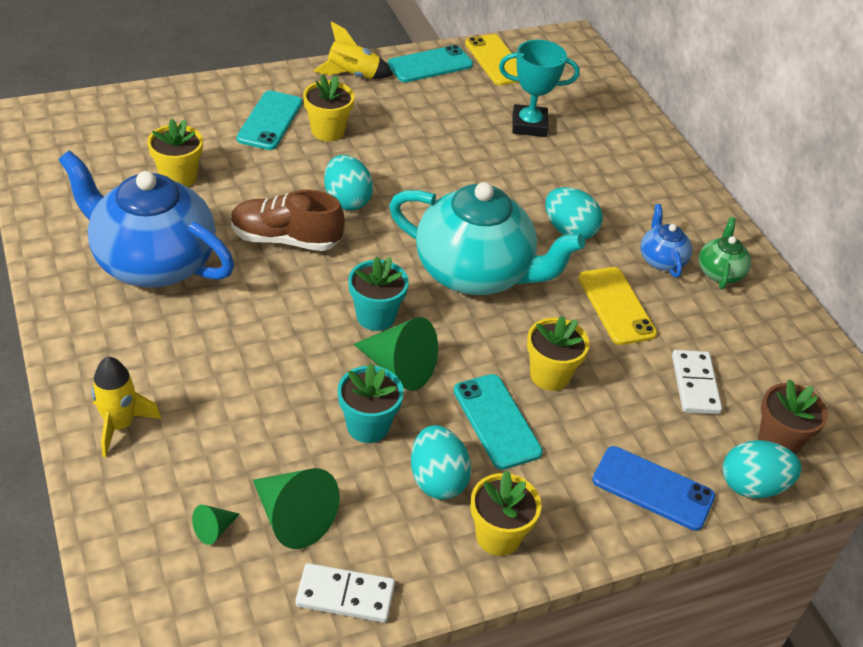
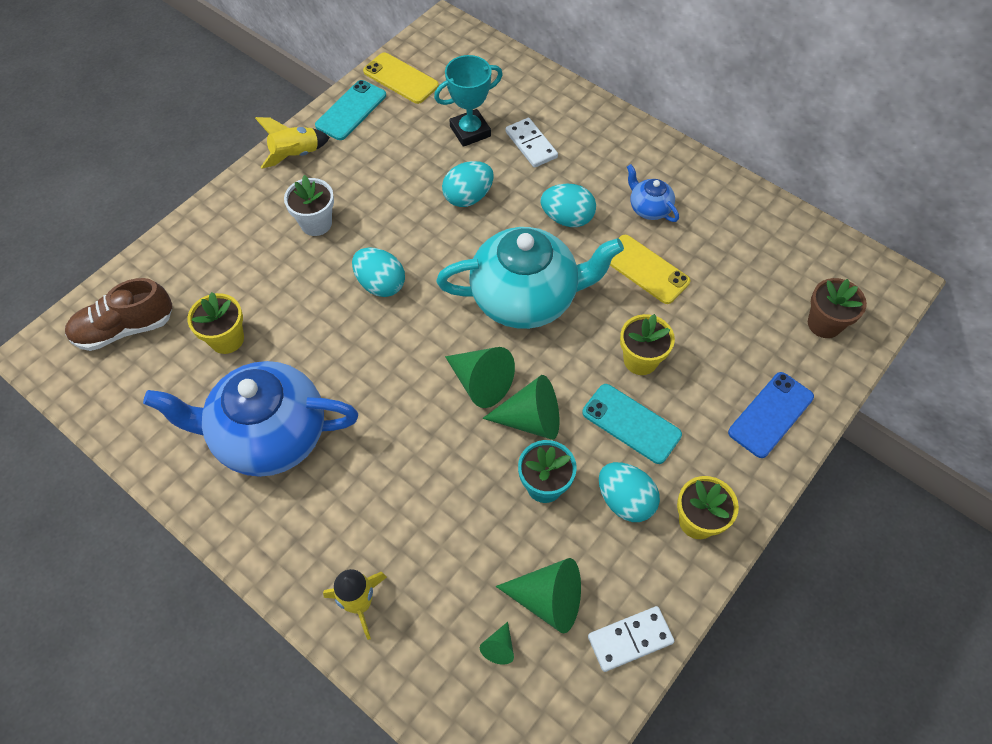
camera: 25 degrees left, 15 degrees up
(270, 121) = (261, 239): turquoise phone -> none
(285, 239) = (360, 350): brown shoe -> brown shoe (125, 328)
(328, 131) = (316, 223): yellow flower pot -> white flower pot
(375, 316) = (481, 382): turquoise flower pot -> green cone
(653, 488) = (770, 414): blue phone -> blue phone turned 45 degrees counterclockwise
(695, 384) = (742, 308): white domino -> white domino (531, 144)
(720, 272) = (695, 196): green teapot -> none
(752, 486) = (831, 372): turquoise egg -> turquoise egg (468, 197)

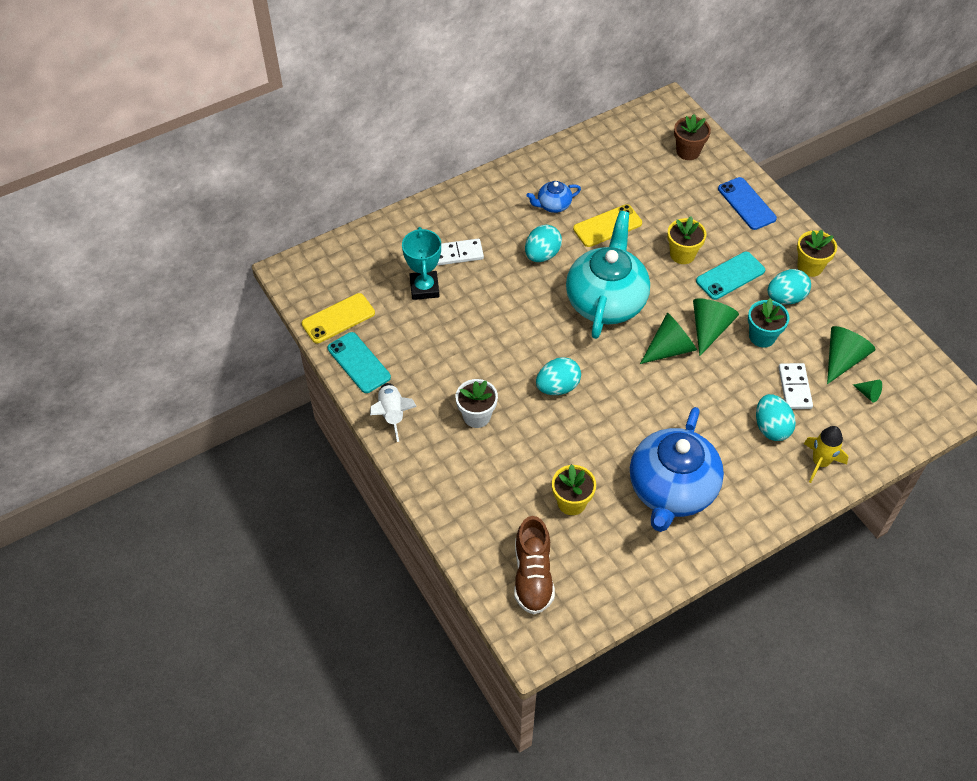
camera: 70 degrees left, 5 degrees down
(296, 155) = (392, 414): yellow rocket -> white rocket
(468, 197) = (494, 308): turquoise egg -> turquoise egg (771, 427)
(630, 639) = (878, 326): white domino -> white domino (794, 388)

